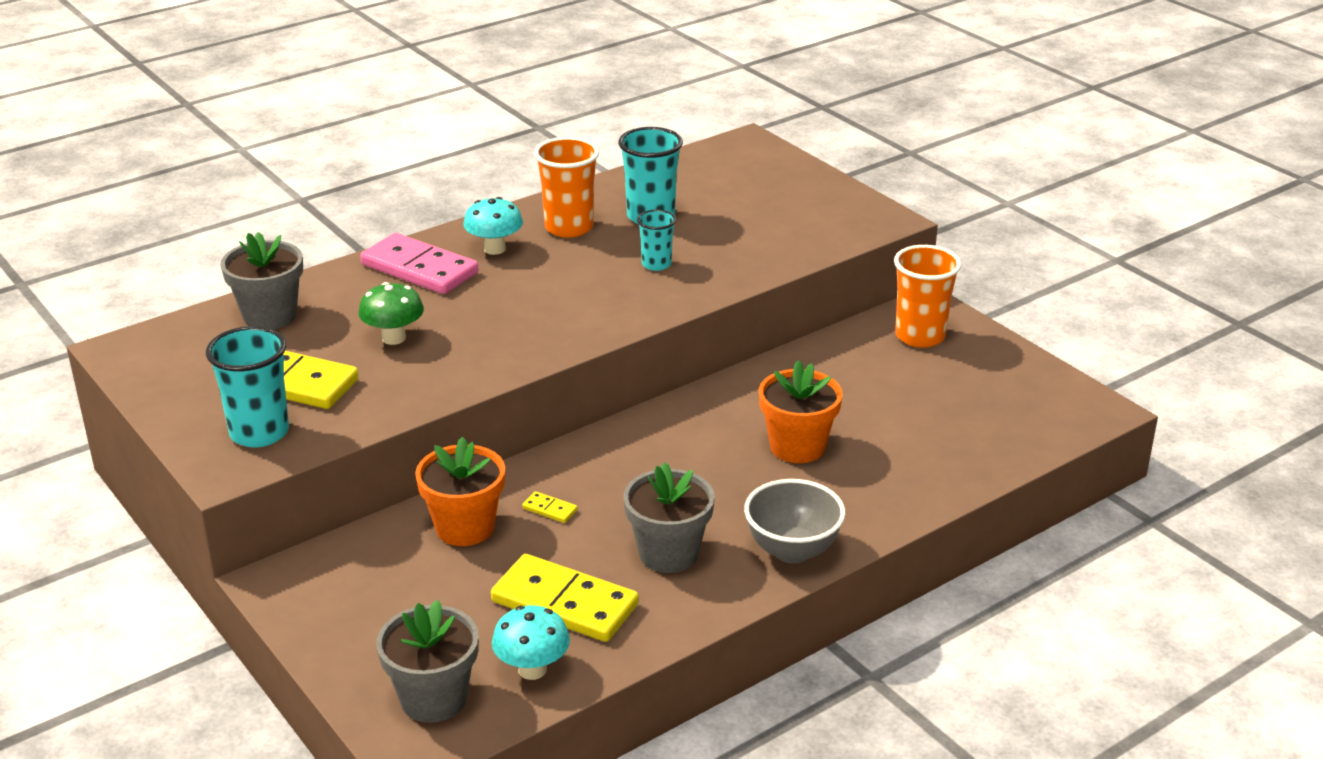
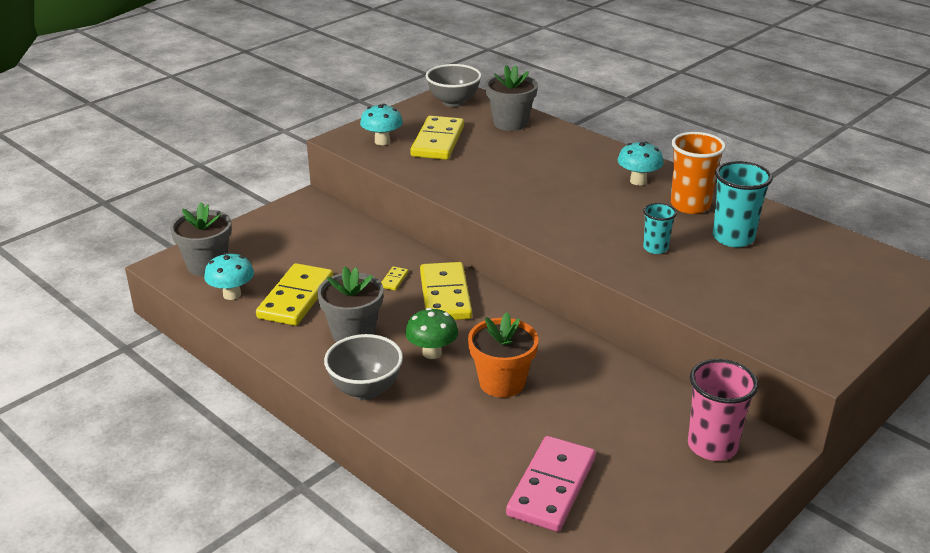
camera: 80 degrees right, 0 degrees up
(160, 356) = (453, 102): none -> grey bowl
(259, 433) = (382, 141): turquoise cup -> turquoise mushroom
(394, 338) = (501, 164): green mushroom -> green mushroom (432, 353)
(419, 269) = (594, 159): pink domino -> pink domino (552, 487)
(465, 527) = (368, 252): orange flower pot -> none
(603, 469) = (445, 295): none -> yellow domino
(920, 336) = (712, 446): orange cup -> pink cup

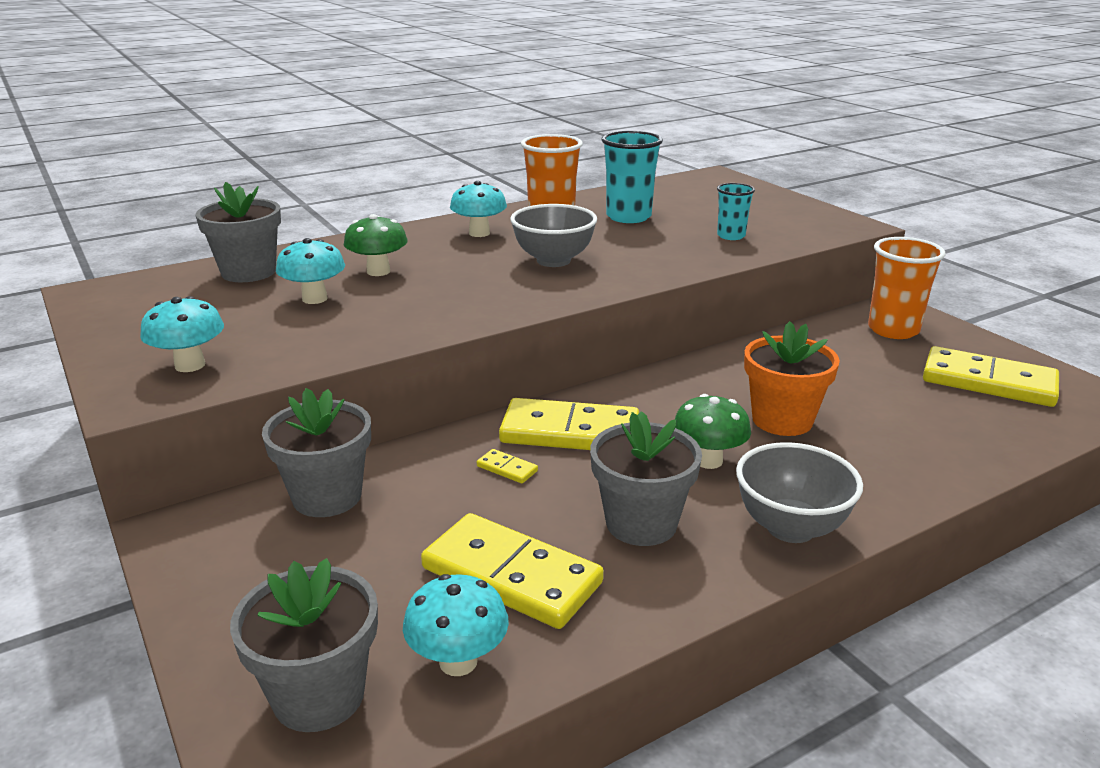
camera: 75 degrees left, 5 degrees down
(347, 231) = (327, 496): none -> grey flower pot
(437, 141) = (244, 324): yellow domino -> yellow domino (988, 382)
(453, 102) = (125, 298): grey bowl -> grey bowl (553, 260)
(483, 151) = (314, 299): none -> turquoise mushroom
(538, 161) = (378, 271): none -> green mushroom
(552, 487) = (977, 419): pink domino -> none
(655, 248) = (633, 248): turquoise cup -> turquoise cup (731, 236)
(712, 446) = (893, 330): pink cup -> orange cup

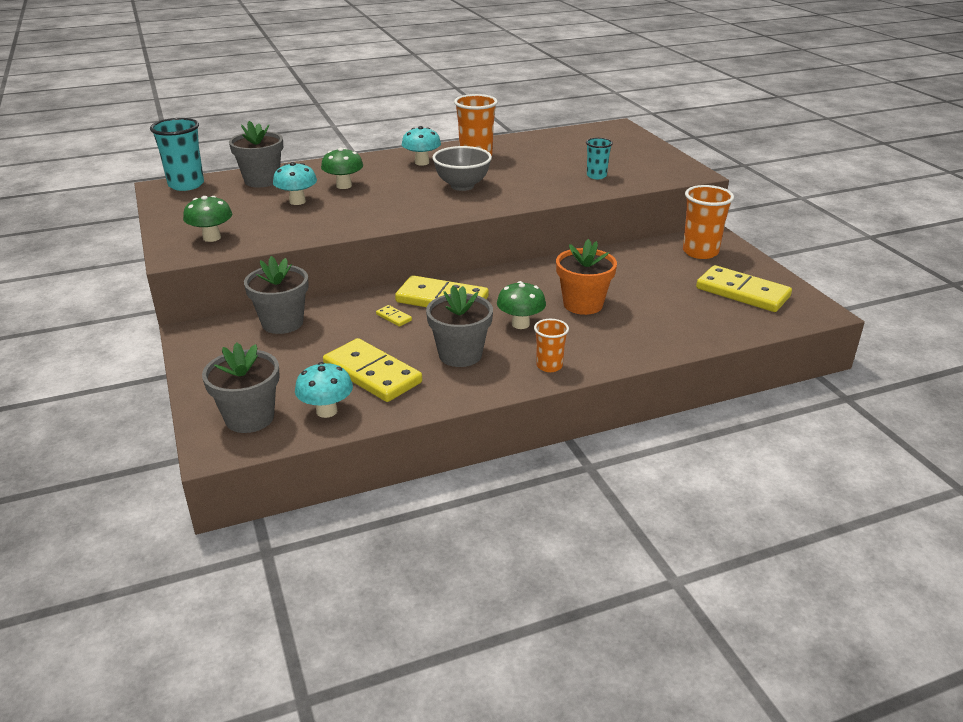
camera: 10 degrees right, 5 degrees up
(190, 365) = (212, 238): turquoise mushroom -> green mushroom
(628, 217) = (532, 156): turquoise cup -> turquoise cup (186, 185)
(790, 528) = (549, 366): grey bowl -> orange cup

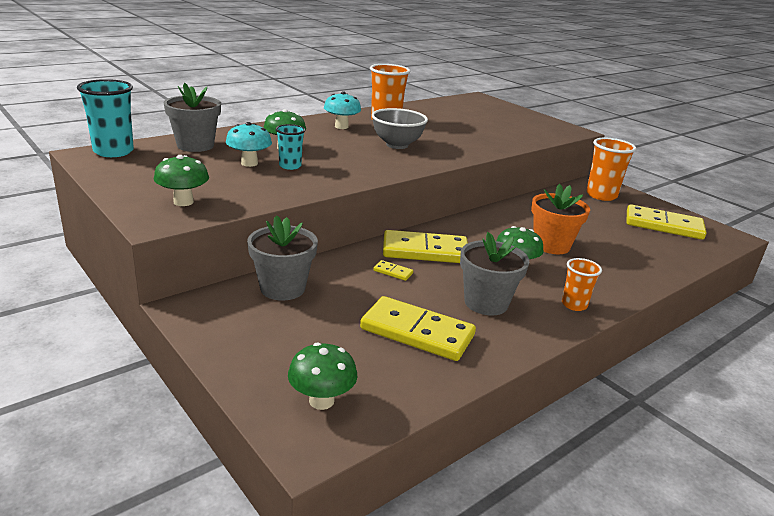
camera: 20 degrees left, 5 degrees down
(249, 418) = (321, 401): grey flower pot -> green mushroom
(326, 411) = (401, 380): turquoise mushroom -> none
(596, 176) = (502, 134): turquoise cup -> turquoise cup (290, 166)

